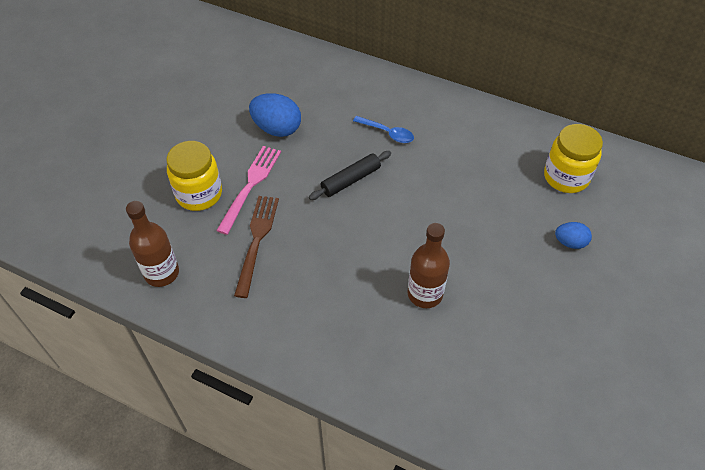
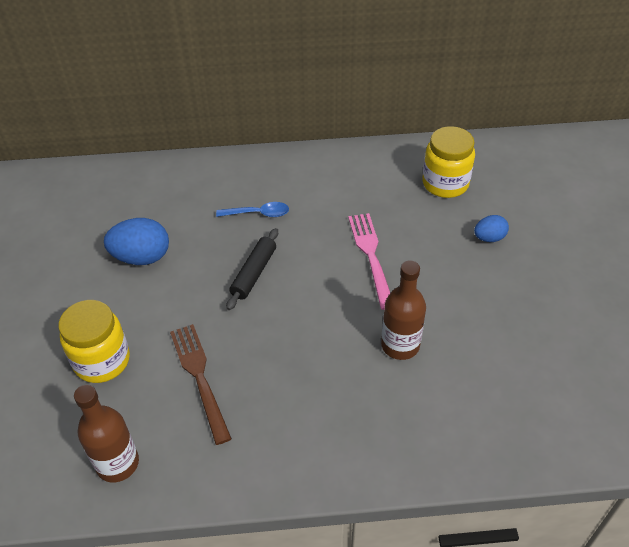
camera: 30 degrees left, 5 degrees down
(250, 186) = (153, 326): pink fork -> pink fork (371, 256)

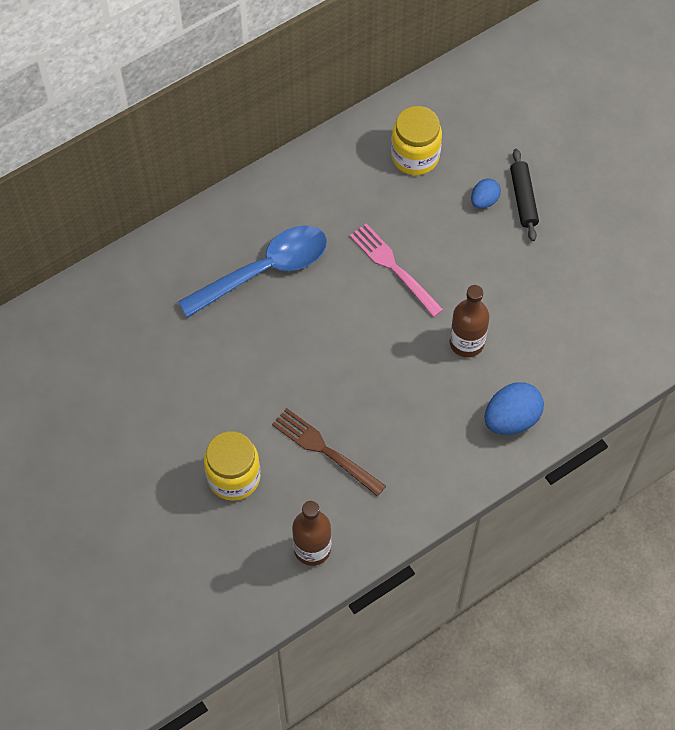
camera: 30 degrees left, 15 degrees up
(142, 257) = (191, 367): blue egg -> blue egg (511, 419)
(254, 273) = (303, 334): black rolling pin -> black rolling pin (523, 198)
(258, 213) = (264, 270): blue spoon -> blue spoon, size x2.14

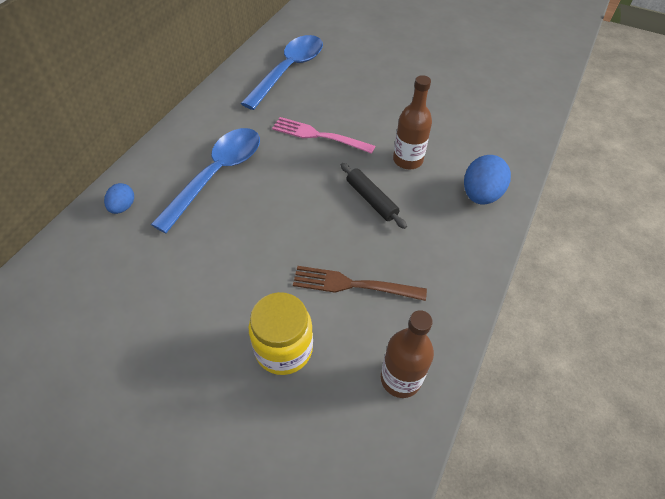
camera: 30 degrees left, 10 degrees down
(415, 156) = (289, 70): yellow jar -> blue spoon
(484, 200) = (354, 77): blue egg -> blue egg (123, 207)
(523, 198) = (378, 68): black rolling pin -> black rolling pin (371, 200)

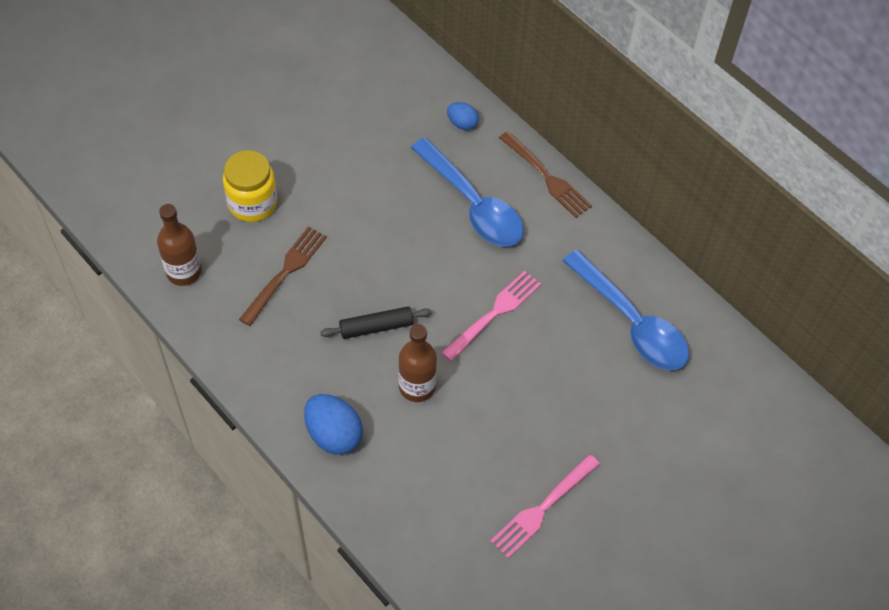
camera: 110 degrees right, 5 degrees up
(171, 138) = (546, 177): none -> brown fork
(450, 80) = (543, 508): none -> pink fork

